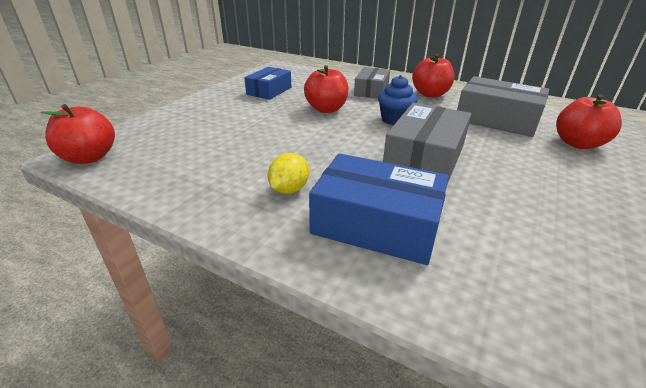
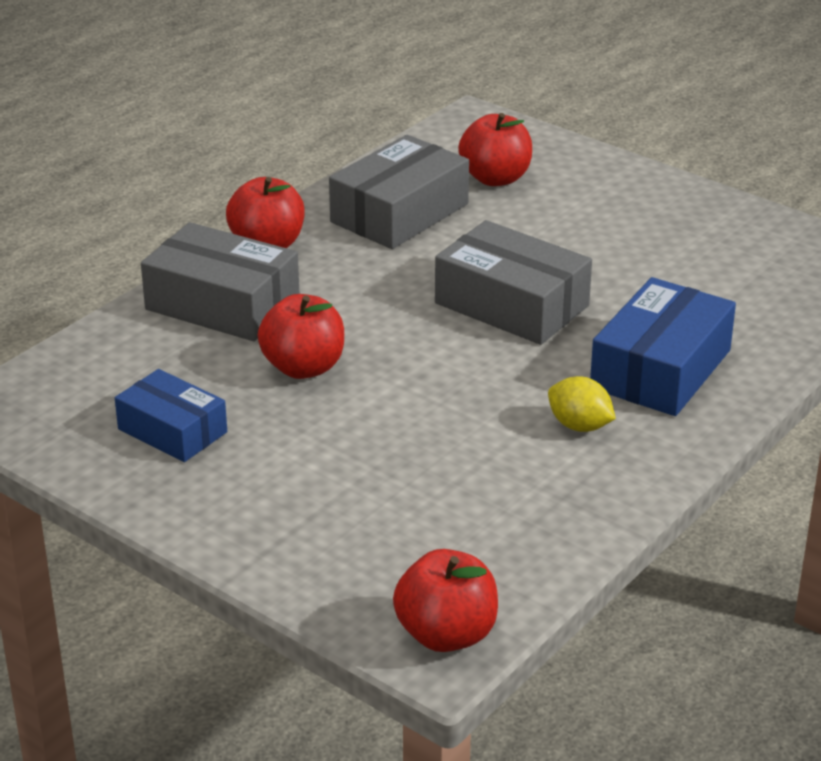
camera: 80 degrees left, 0 degrees up
(371, 91) = (222, 304): grey box -> grey box, size x1.54
(394, 120) = (373, 304): blue cupcake -> none

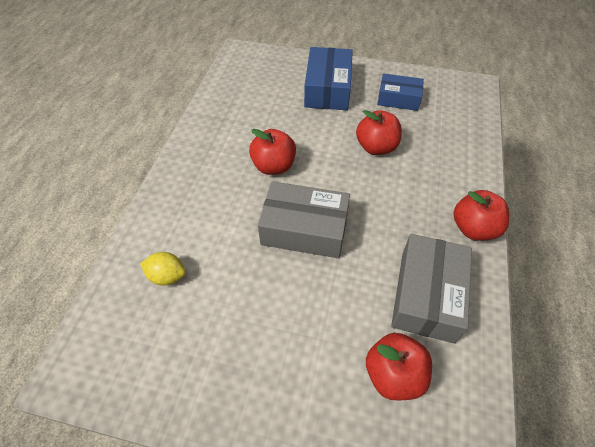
camera: 155 degrees right, 20 degrees up
(222, 304) = (449, 173): grey box -> none
(446, 634) = (241, 58): red apple -> red apple (273, 166)
(579, 426) = (231, 156): yellow lemon -> yellow lemon (167, 276)
(660, 369) = (203, 207): blue box -> blue box (328, 89)

